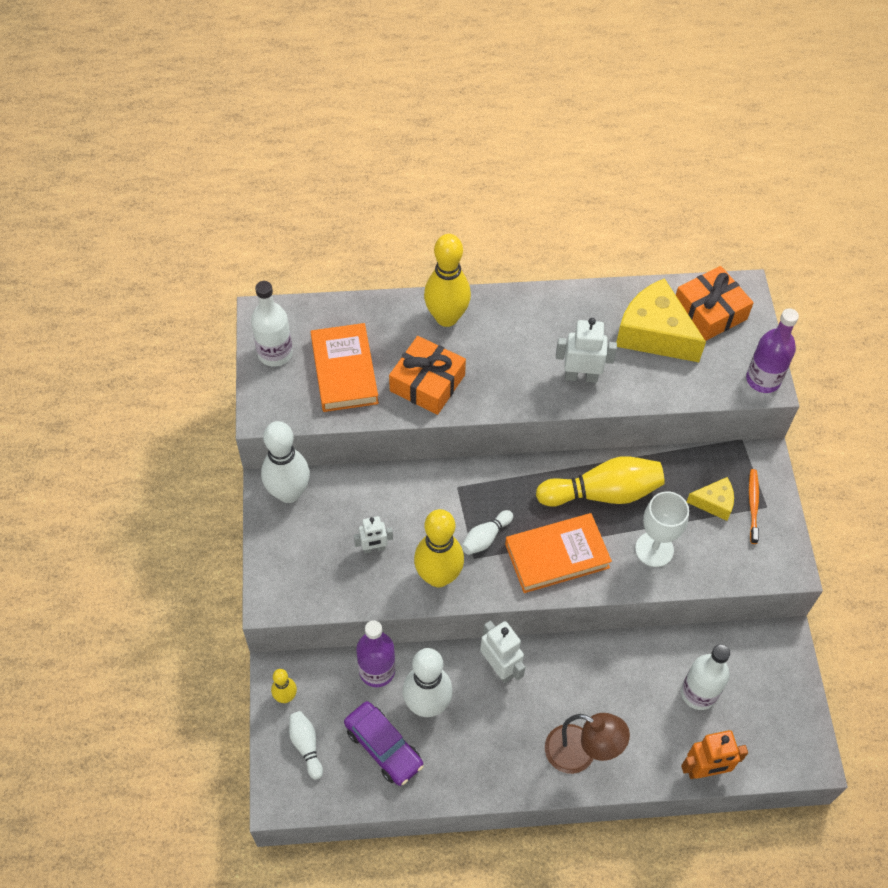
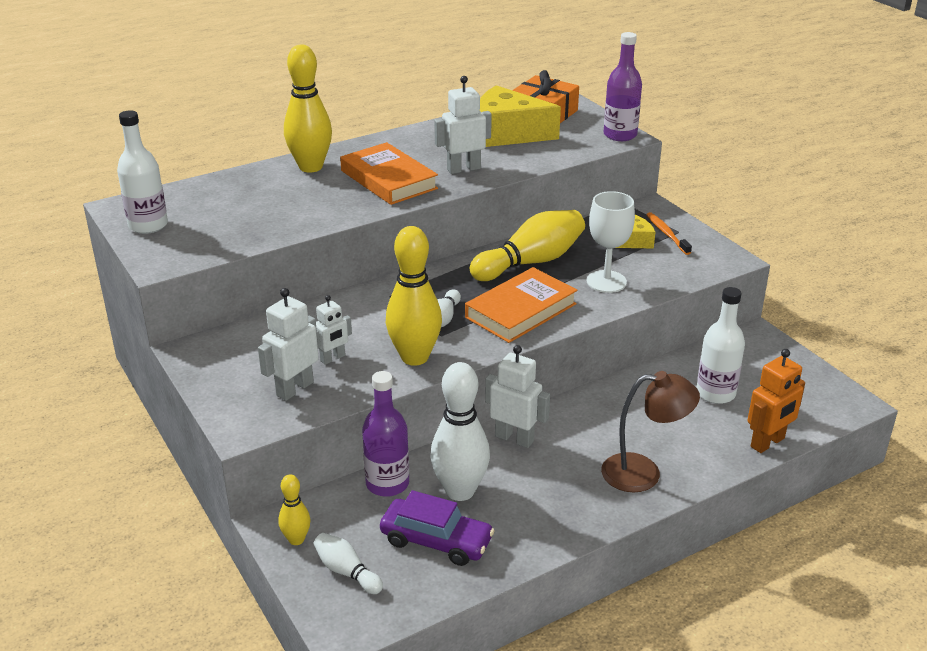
camera: 25 degrees left, 25 degrees down
(289, 493) = (213, 347): white bowling pin -> none
(328, 572) = (294, 389): none -> white robot
(344, 371) = (230, 219): orange book -> orange book (388, 180)
(427, 383) = (321, 206): orange gift -> none

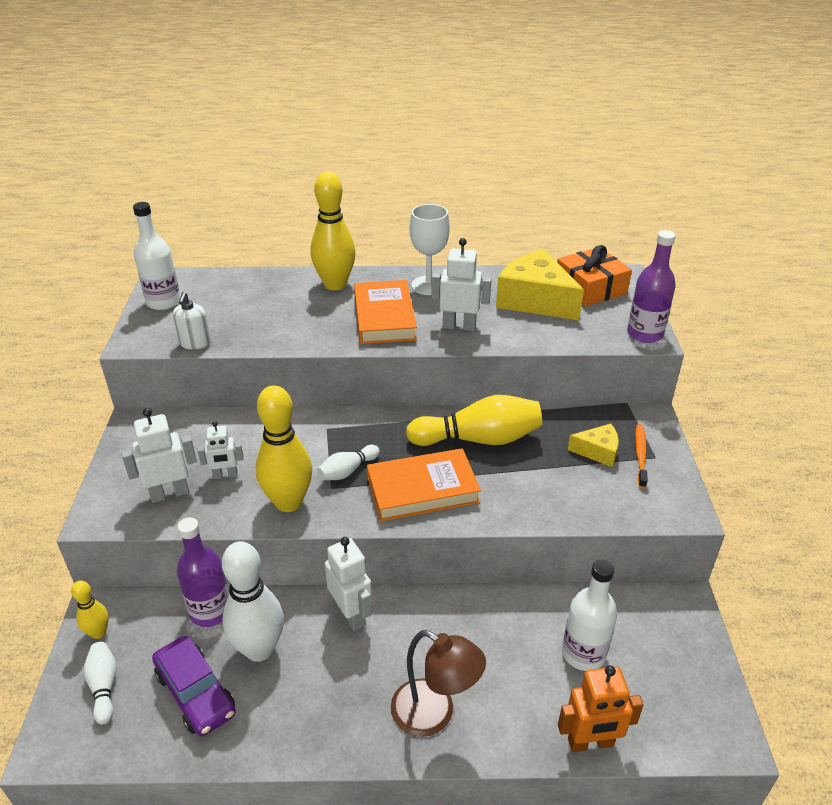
camera: 30 degrees right, 5 degrees up
(227, 247) = (195, 343): none -> white soap dispenser
(606, 281) = (531, 488): white goblet -> white goblet (428, 285)

